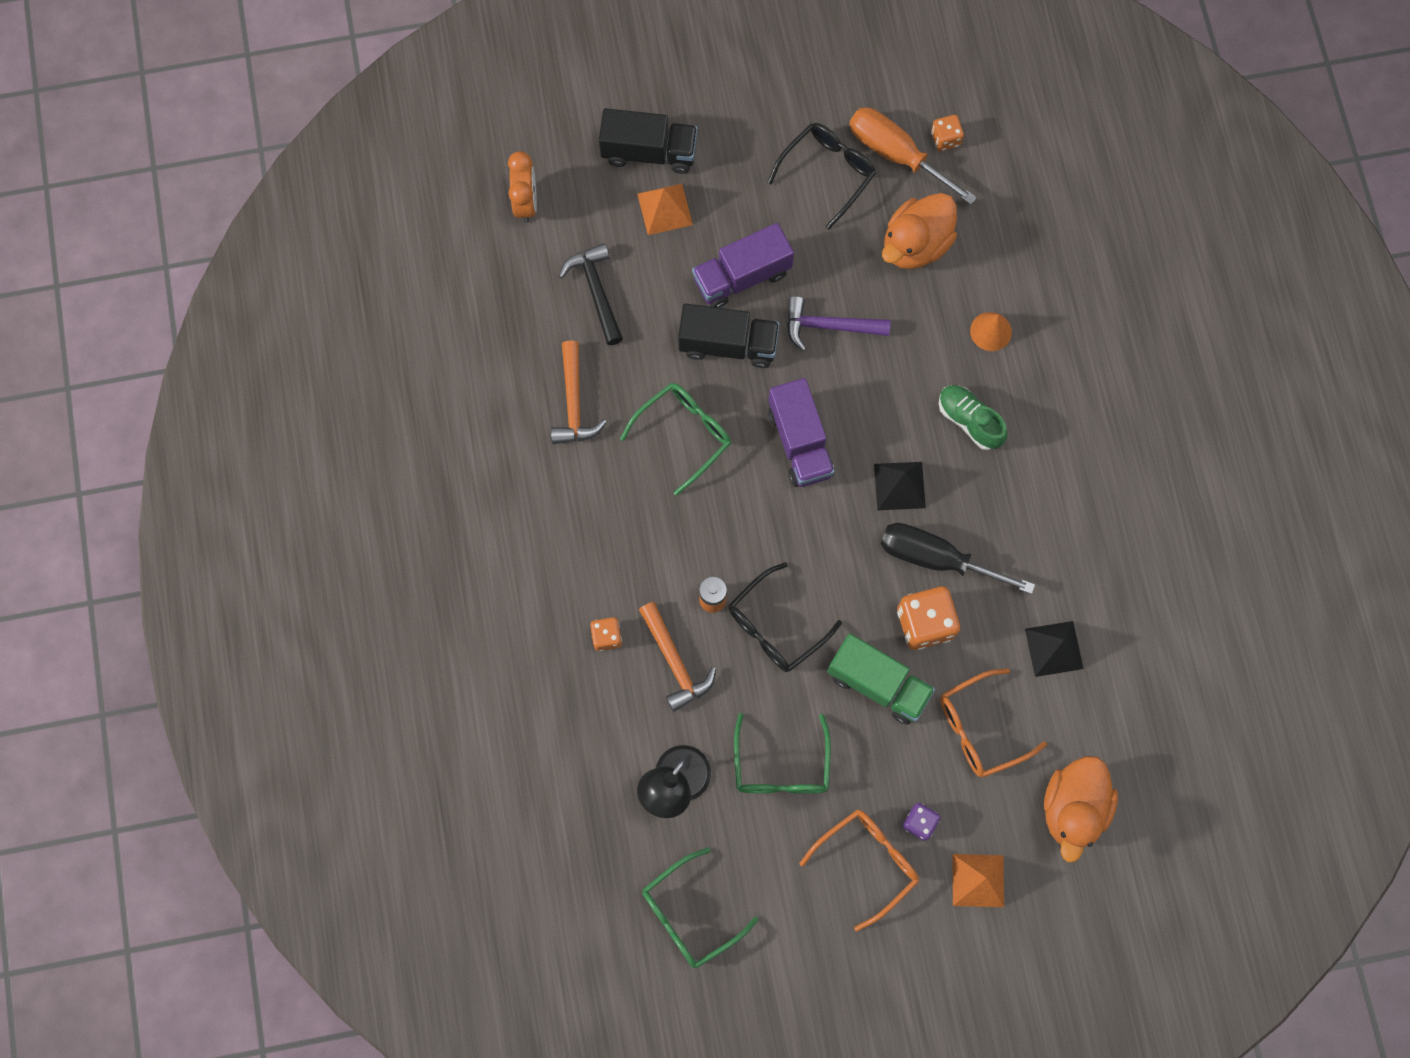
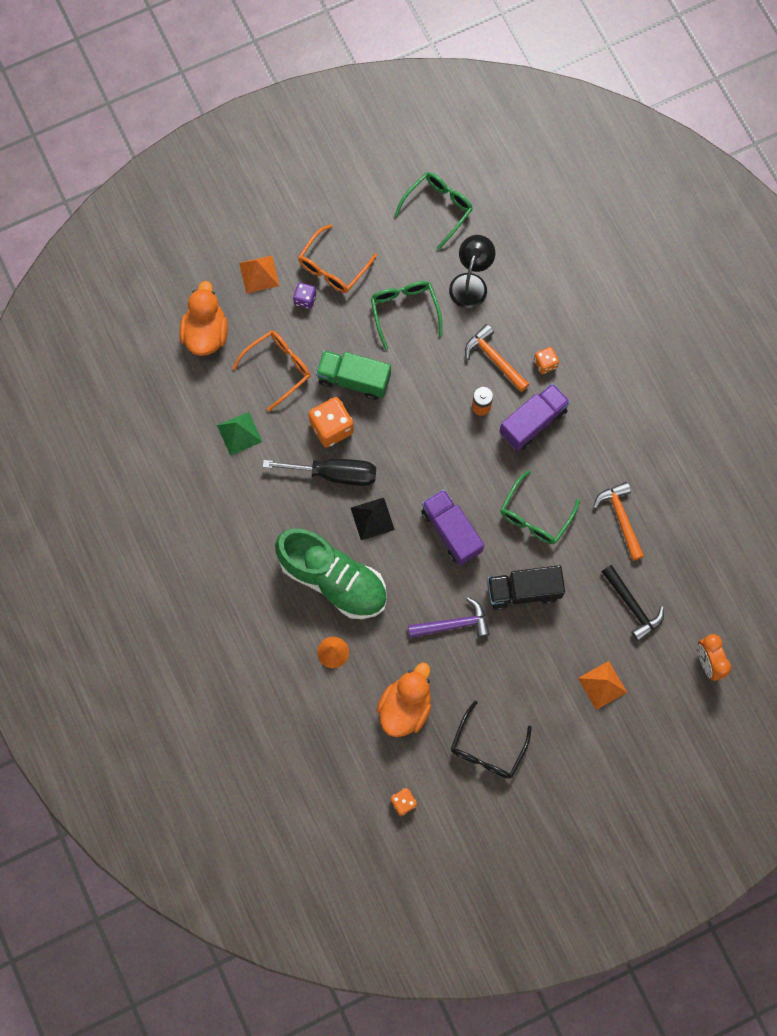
camera: 165 degrees right, 0 degrees up
(649, 152) = (629, 729): black truck -> none
(742, 276) = (528, 646): purple truck -> purple truck (533, 422)
(775, 626) = (433, 399): black glasses -> none
(896, 154) = (438, 778): orange screwdriver -> none
(969, 420) = (333, 579): green shoe -> green shoe, size x2.01
(1054, 648) = (239, 433): black pyramid -> green pyramid

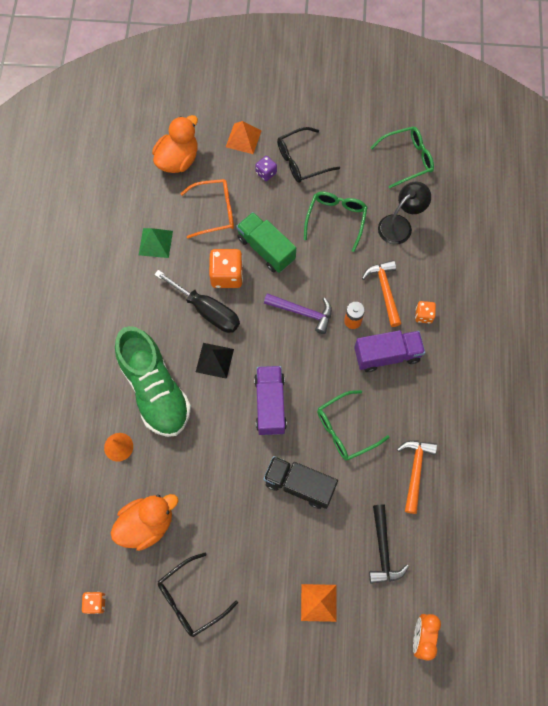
camera: 30 degrees right, 5 degrees down
(333, 267) = (301, 161): orange glasses -> black glasses
(453, 624) = (226, 479): purple hammer -> purple hammer (302, 312)

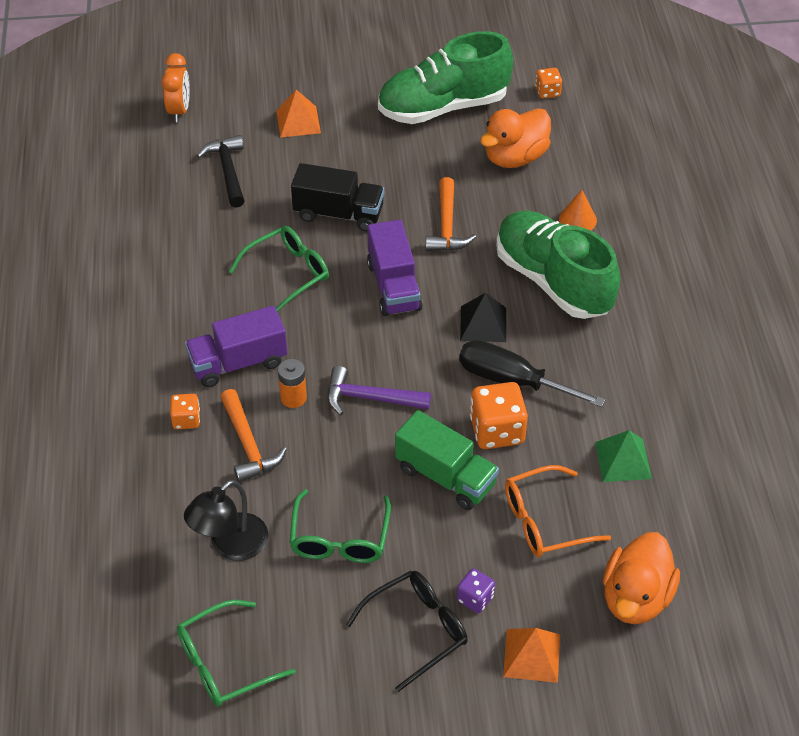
camera: 170 degrees right, 20 degrees down
(191, 599) = (443, 107): black glasses -> green shoe
(415, 471) = (192, 245): orange hammer -> orange hammer (446, 225)

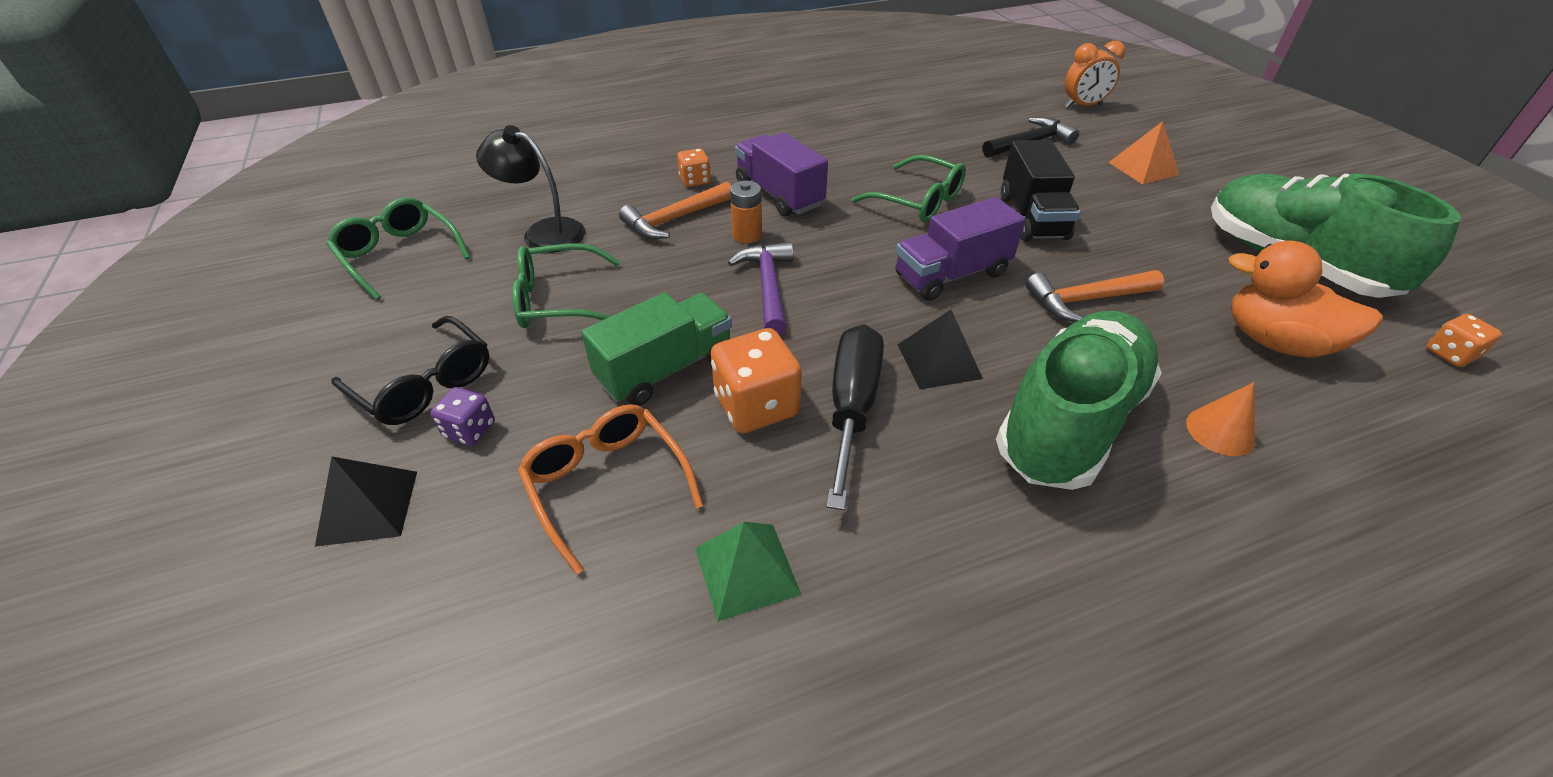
camera: 75 degrees right, 5 degrees down
(445, 476) = (665, 369): green truck -> green truck turned 150 degrees counterclockwise
(531, 655) = (368, 507): orange pyramid -> black pyramid
(636, 598) = (462, 633): orange duck -> none

